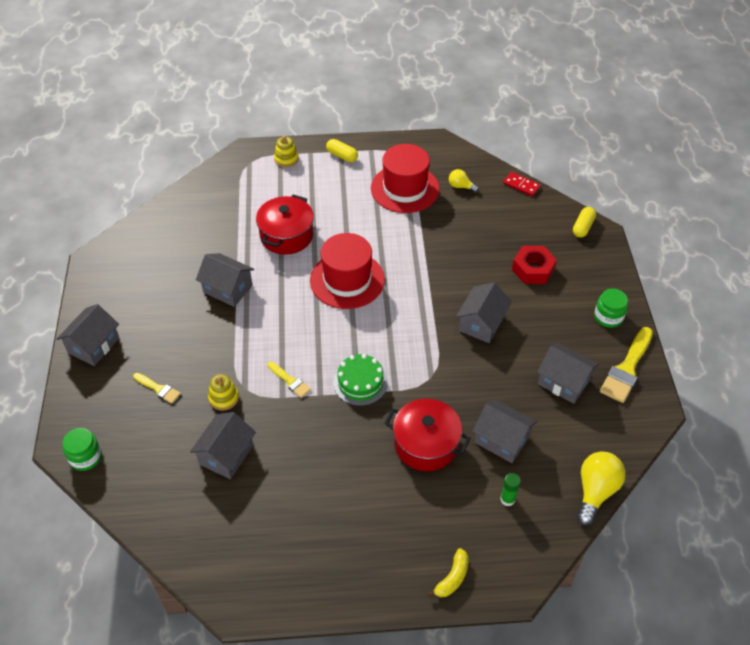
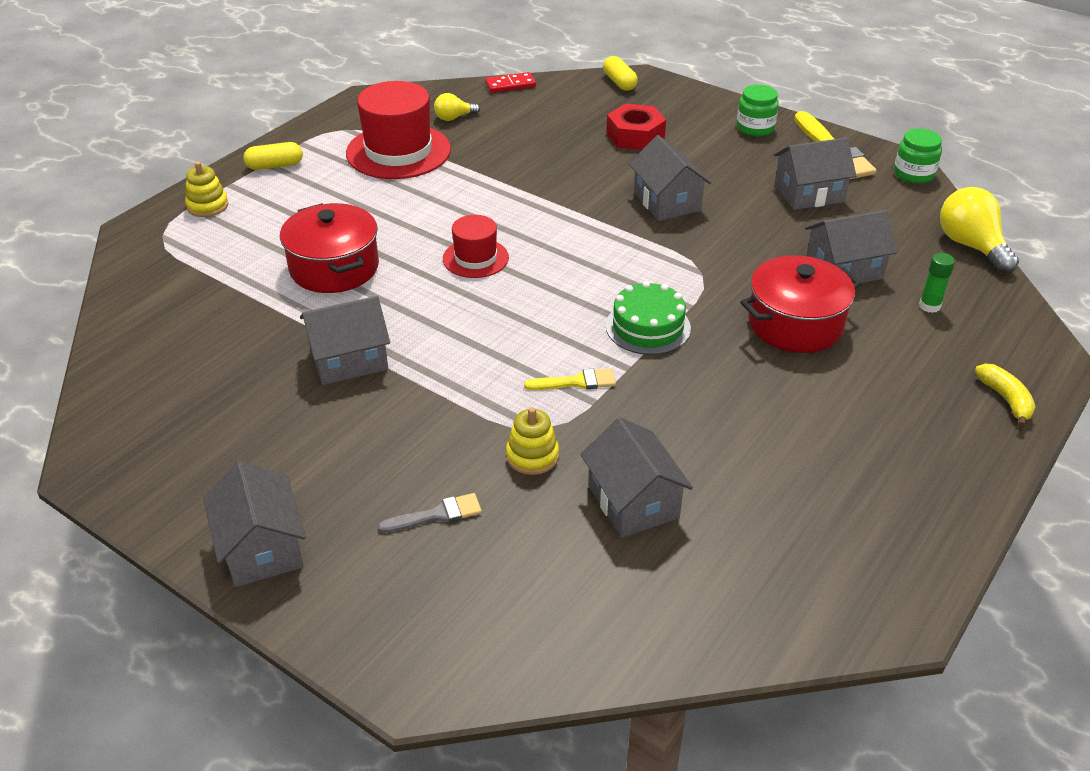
camera: 50 degrees left, 10 degrees down
(86, 457) = (470, 665): green jar -> green jar (913, 174)
(158, 389) = (437, 515): yellow brush -> grey brush
(347, 280) = (475, 258): red hat -> red hat, size x0.56

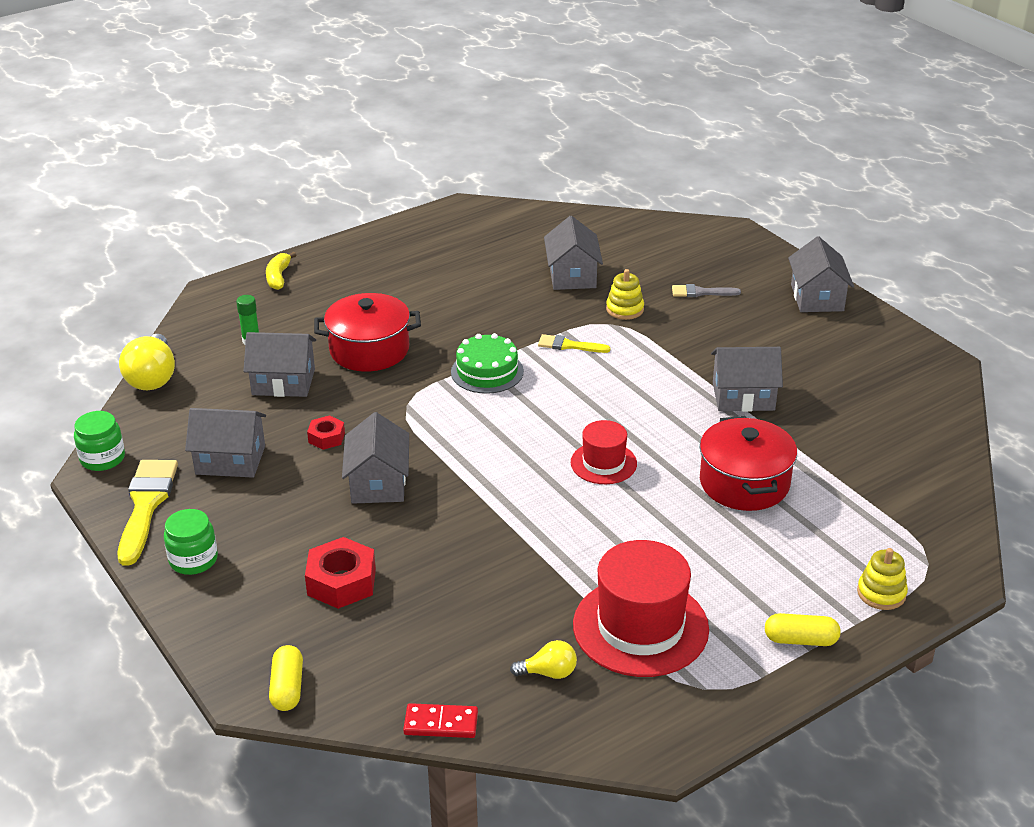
camera: 160 degrees left, 5 degrees down
(747, 228) = (326, 437): none -> red nut

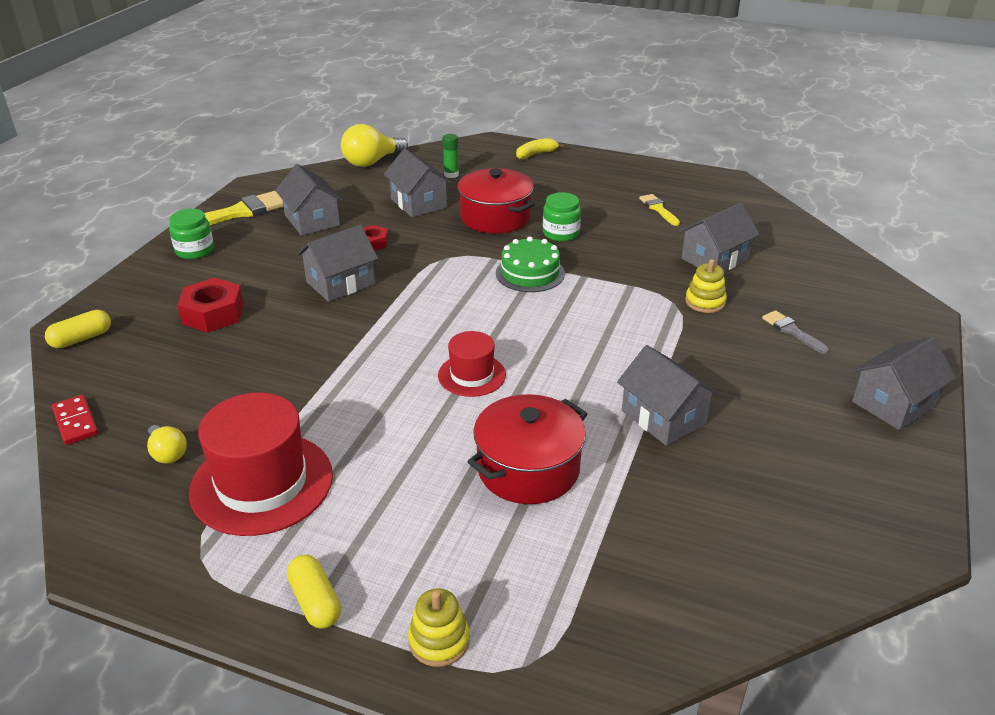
camera: 55 degrees right, 0 degrees up
(102, 458) = (272, 181): green jar -> green jar (561, 233)
(569, 345) = (614, 295): yellow brush -> yellow brush (658, 209)

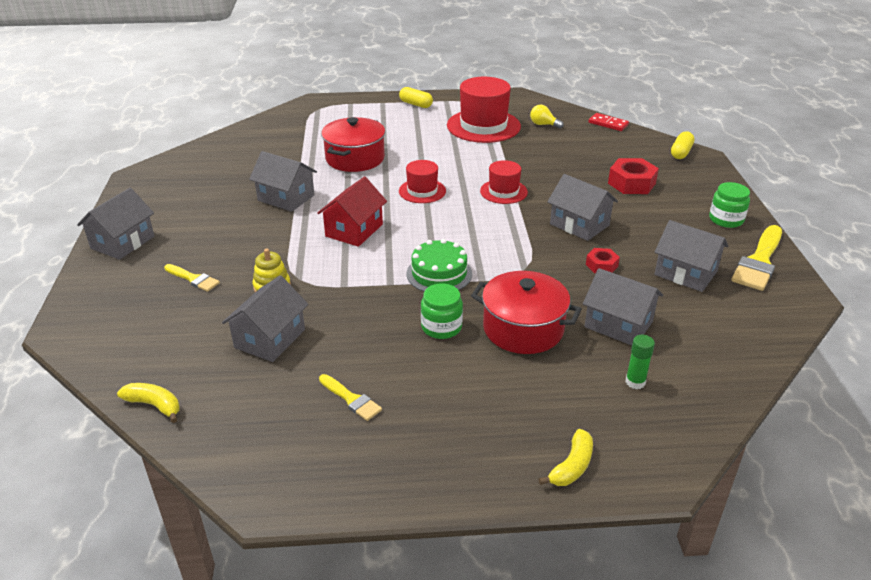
camera: 155 degrees right, 0 degrees up
(340, 283) = (579, 224): grey house -> grey house turned 75 degrees counterclockwise
(372, 162) = (749, 374): yellow light bulb -> none
(372, 345) = (503, 191): none -> red hat
(439, 641) = (357, 106): yellow stacking toy -> none
(591, 342) = (354, 230): none -> red house
(792, 331) = (193, 279): grey brush -> yellow brush
(813, 238) = (154, 405): none -> yellow banana

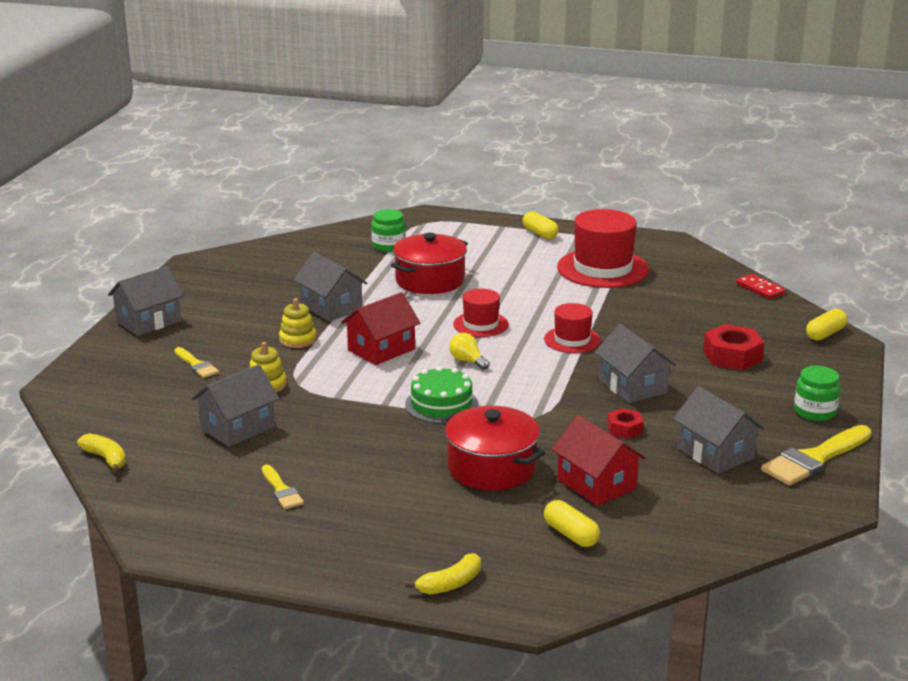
camera: 20 degrees right, 10 degrees down
(274, 235) = (297, 340): none -> yellow stacking toy
(441, 327) = (409, 450): green jar -> green jar (388, 246)
(543, 124) = (677, 278): yellow light bulb -> yellow light bulb (467, 361)
(618, 324) = (596, 484): grey house -> red house
(635, 382) = (571, 534): green glue stick -> yellow capsule

